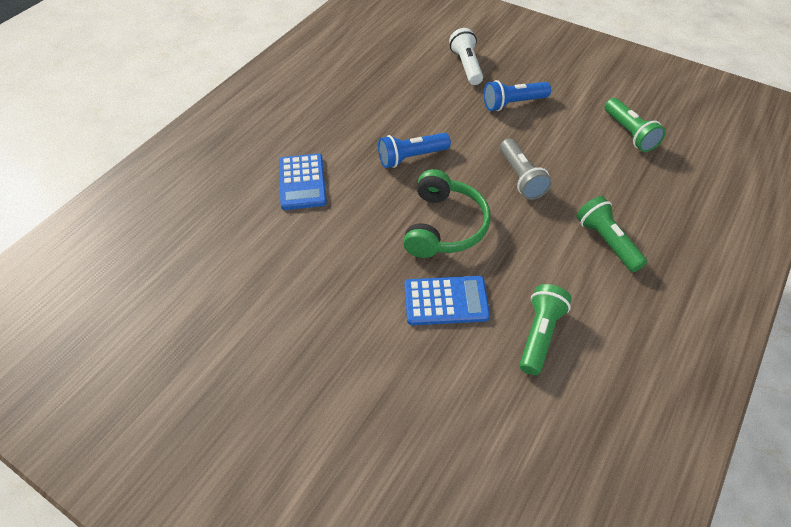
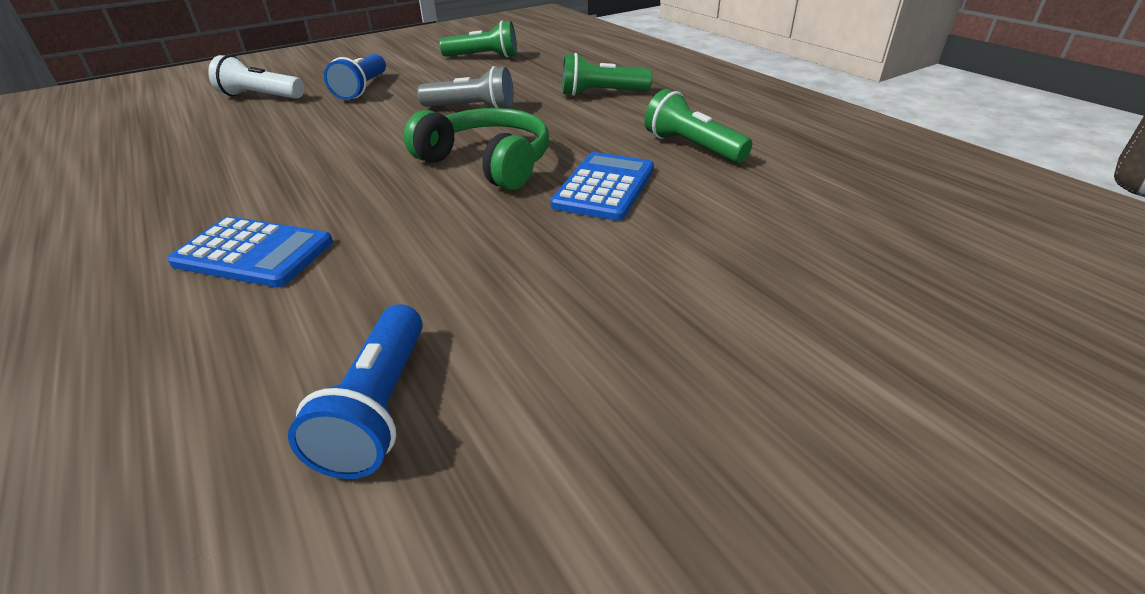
camera: 65 degrees left, 15 degrees down
(411, 157) = (347, 158): blue flashlight -> blue flashlight (379, 408)

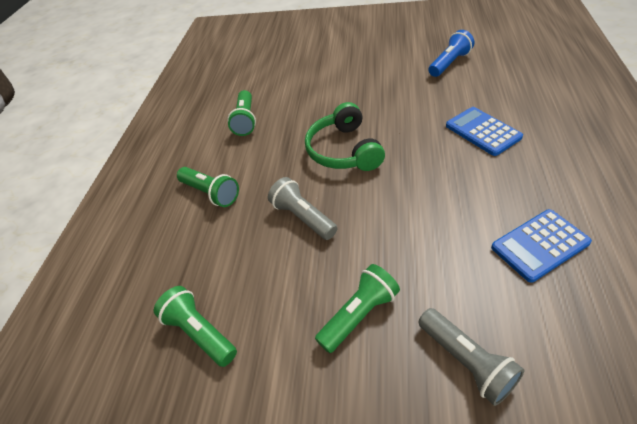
camera: 135 degrees left, 10 degrees up
(261, 97) = (466, 361): white flashlight -> grey flashlight
(362, 89) = (359, 315): blue flashlight -> green flashlight
(604, 187) = (312, 112): blue calculator -> blue calculator (540, 245)

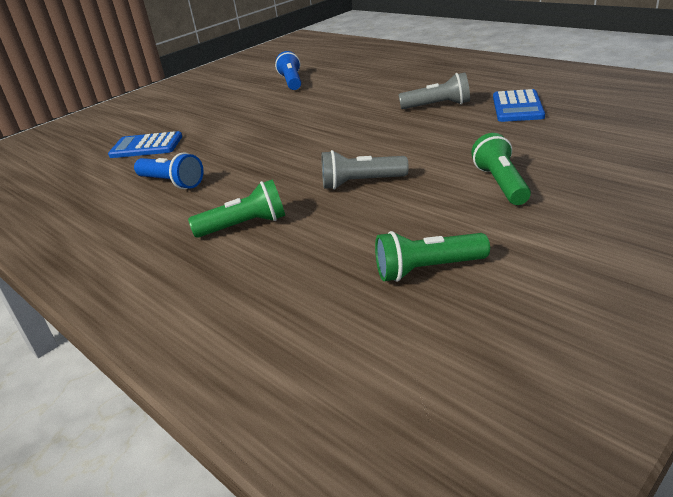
camera: 55 degrees left, 15 degrees down
(245, 120) = (172, 183): green flashlight -> blue flashlight
(344, 150) = (311, 145): green headphones -> none
(466, 361) = (585, 156): grey flashlight -> grey flashlight (437, 106)
(482, 131) = (387, 93): blue calculator -> blue calculator (146, 146)

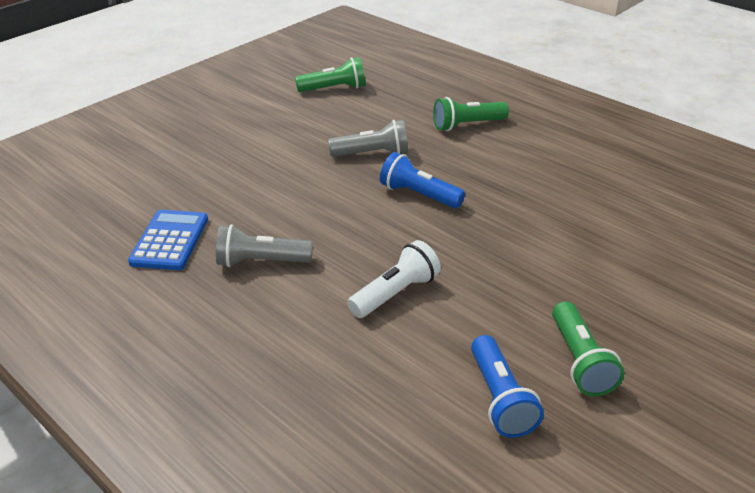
camera: 175 degrees right, 5 degrees up
(146, 146) = (657, 240): blue calculator -> none
(172, 183) = (568, 175): blue flashlight -> blue flashlight (419, 195)
(341, 104) = (395, 293): none -> white flashlight
(501, 184) = (256, 140): green flashlight -> green flashlight (580, 361)

